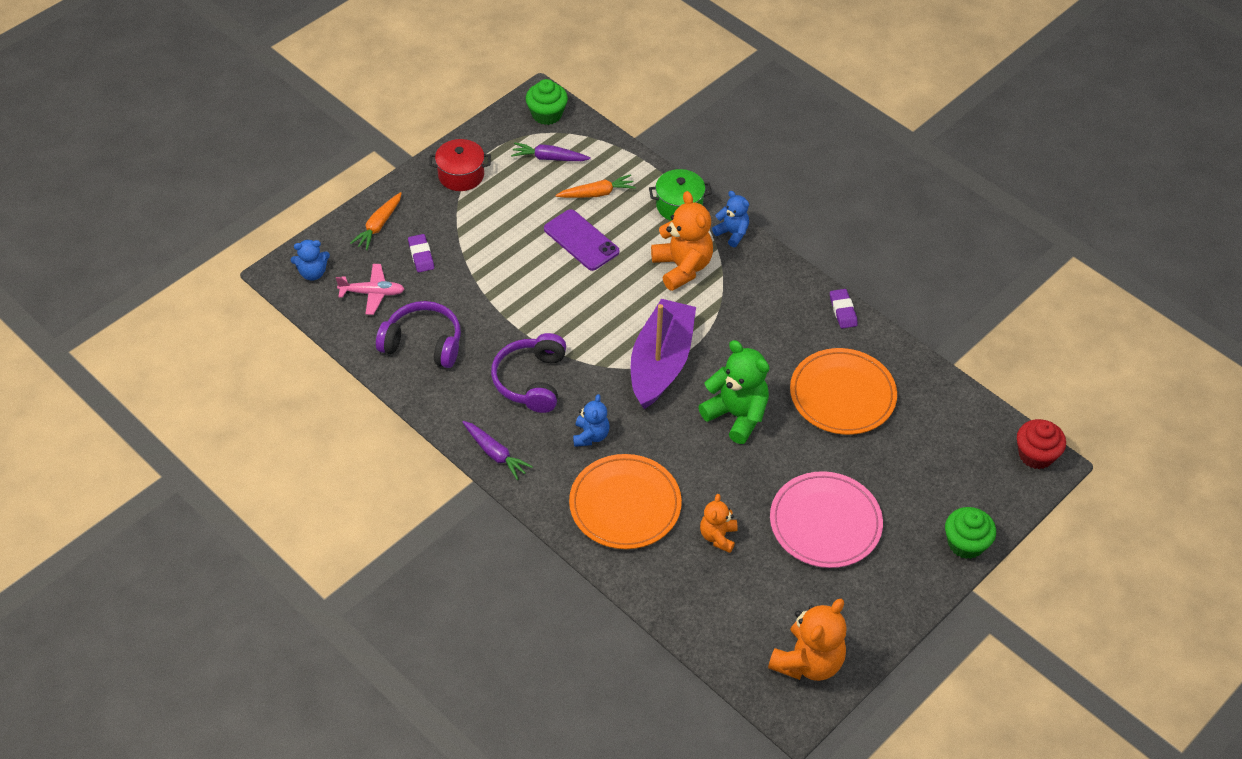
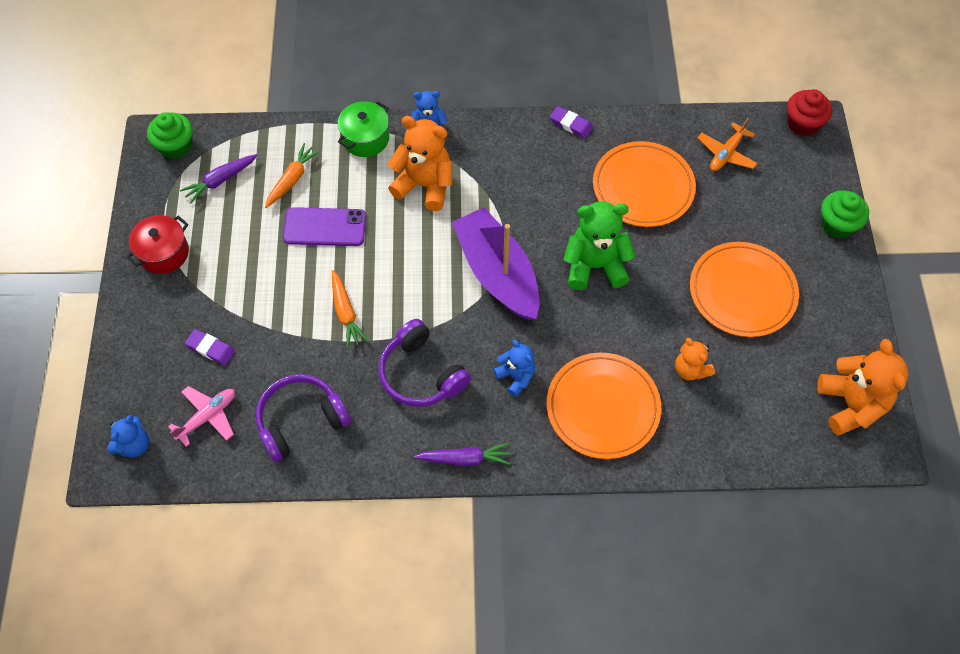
camera: 45 degrees left, 10 degrees up
(379, 225) = (144, 354): orange carrot -> orange carrot (346, 313)
(825, 523) = (742, 292): pink plate -> orange plate
(941, 425) = (726, 153): none -> orange plane

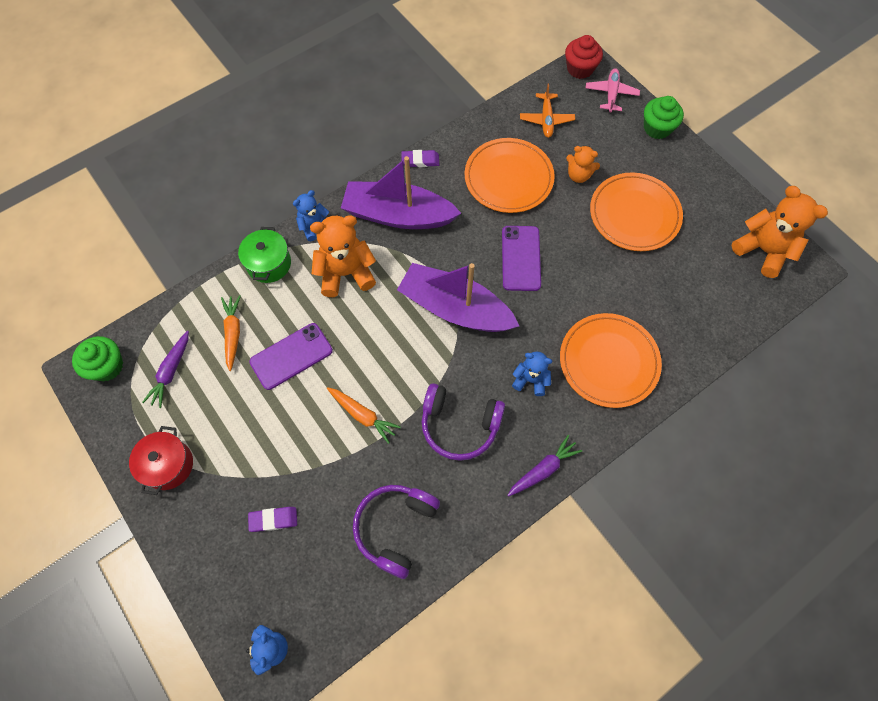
camera: 35 degrees left, 5 degrees up
(207, 416) = (316, 578): pink plane -> pink plane (611, 94)
(511, 162) = (398, 215): none -> purple boat
(595, 266) = (521, 258): green teddy bear -> purple phone
(690, 369) = (645, 293): orange teddy bear -> orange teddy bear (578, 175)

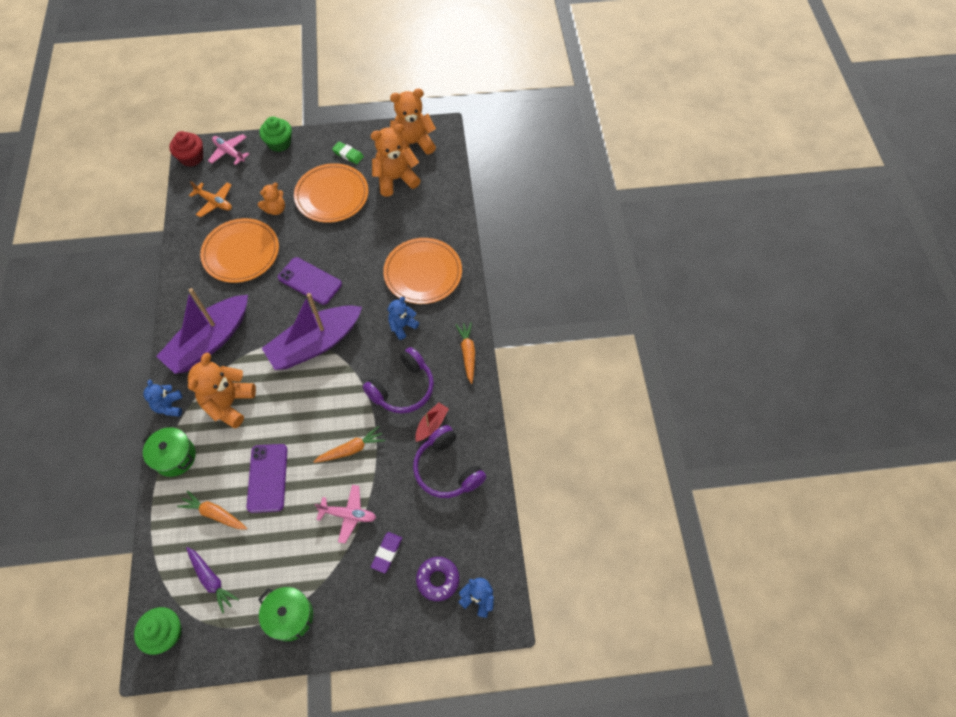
camera: 60 degrees left, 5 degrees down
(168, 465) = (290, 616): red pot -> green pot
(271, 591) = (438, 579): none -> purple donut
(293, 456) = (348, 515): none -> pink plane
(420, 160) = (176, 301): purple eraser -> none
(436, 480) = (431, 425): none -> red boat
(543, 469) = (467, 354): purple carrot -> orange carrot
(696, 197) = (348, 154): none -> green eraser
(703, 262) = (395, 179): none -> orange teddy bear

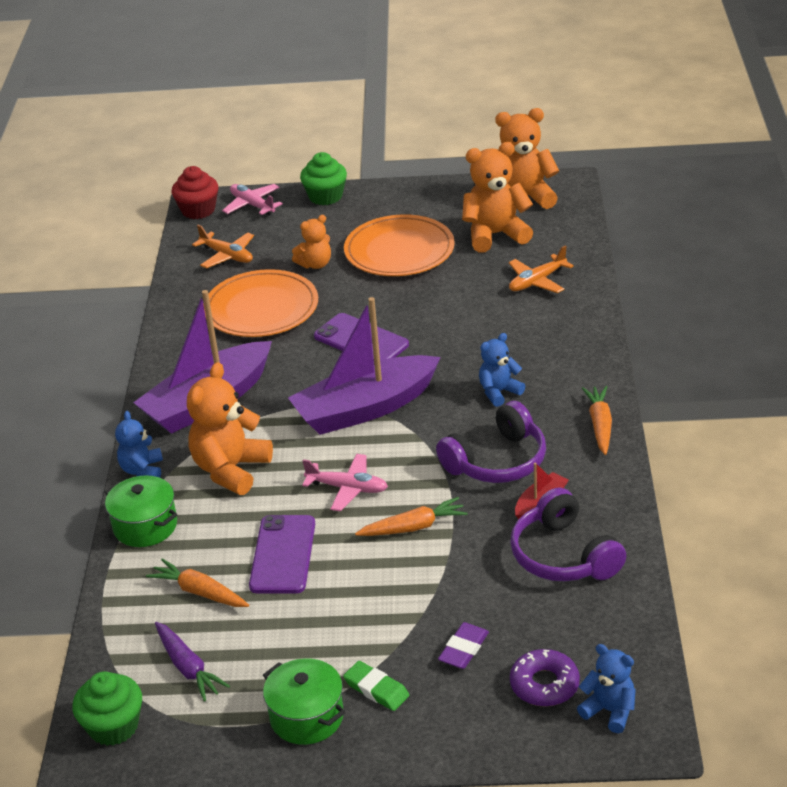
camera: 10 degrees right, 25 degrees down
(348, 154) = (425, 208): green eraser -> green eraser (376, 689)
(348, 515) = (405, 602): pink plane -> pink plane (347, 488)
(423, 273) = (533, 335): orange plate -> none
(424, 223) = (537, 281): none -> orange plane

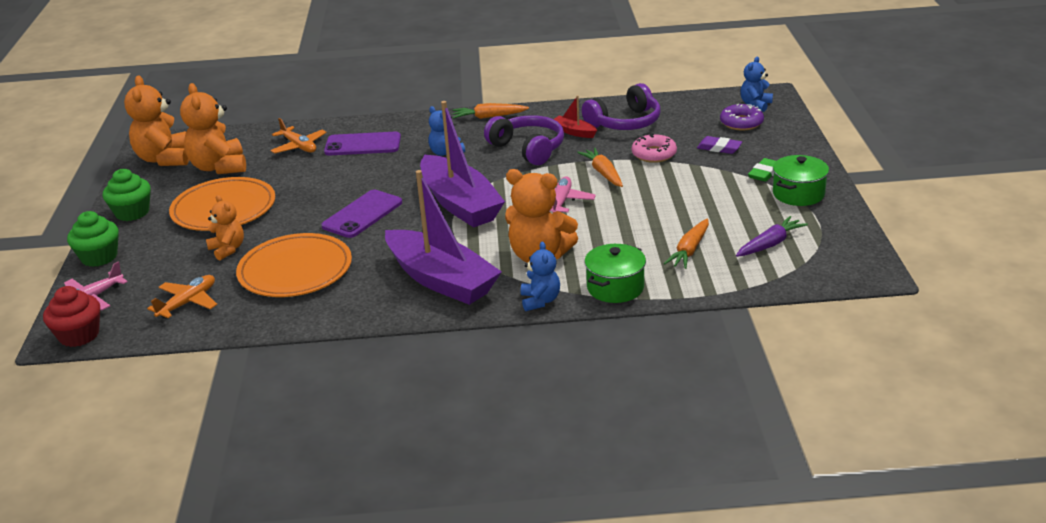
camera: 95 degrees left, 5 degrees down
(113, 726) = (839, 267): green cupcake -> green cupcake (132, 212)
(142, 470) = (540, 301): blue teddy bear -> blue teddy bear turned 90 degrees counterclockwise
(283, 555) = (640, 220): purple phone -> purple phone (363, 145)
(457, 579) = (654, 154): none -> pink donut

